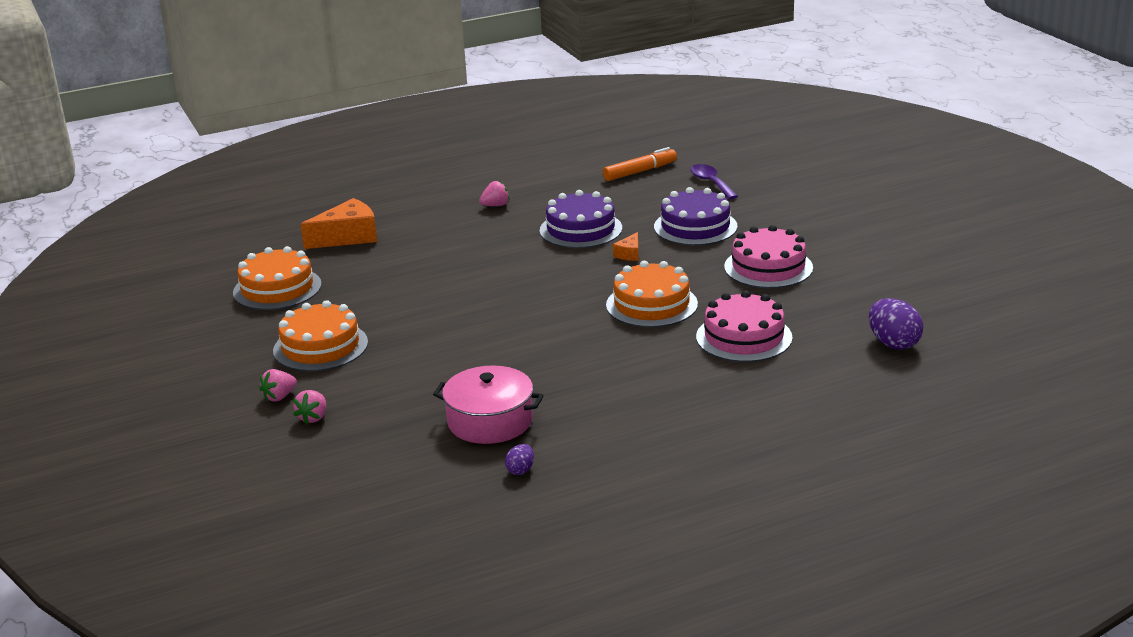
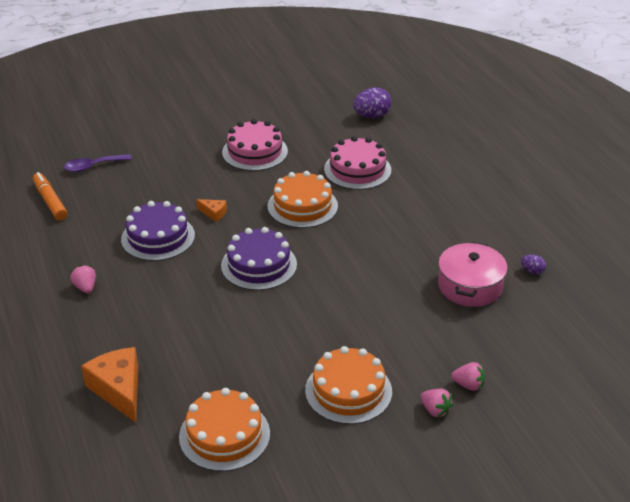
camera: 90 degrees left, 10 degrees up
(695, 227) = (174, 179): purple cake -> purple cake (259, 265)

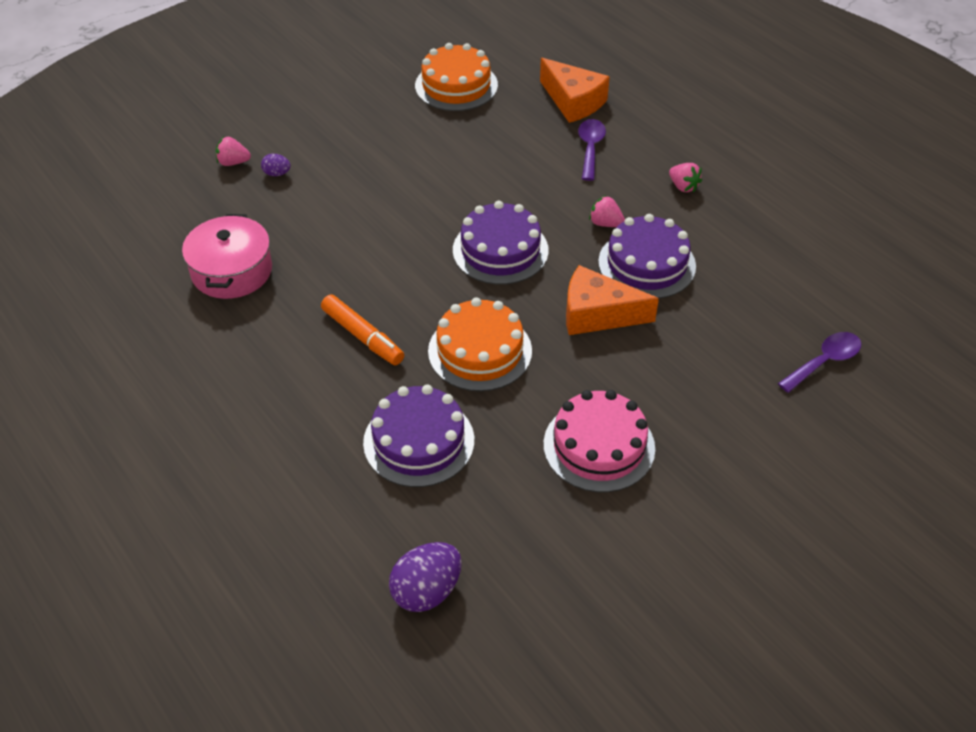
camera: 165 degrees right, 10 degrees up
(50, 201) = (827, 289): orange marker -> orange marker (362, 336)
(136, 336) = (590, 148): none -> purple spoon
(213, 213) = (597, 314): orange cheese -> orange cheese, size x2.06
(348, 391) = (353, 137): orange cake -> none
(357, 170) = (419, 441): pink cake -> purple cake
(435, 410) = (265, 135): pink strawberry -> pink strawberry (605, 223)
(532, 271) = (150, 307): purple egg -> purple egg (277, 174)

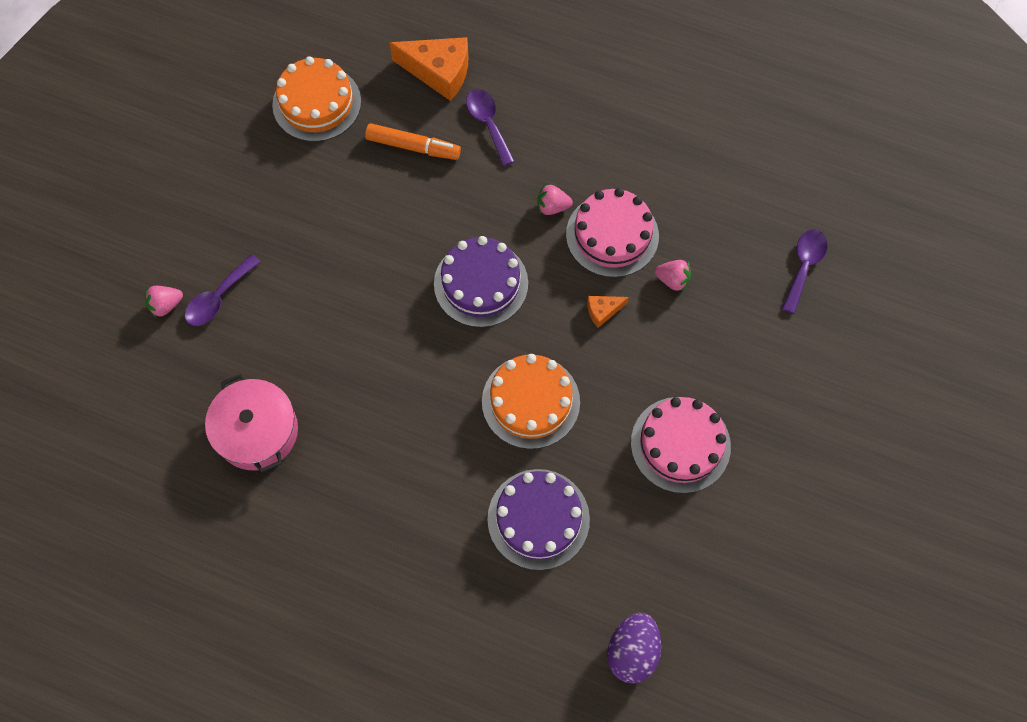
camera: 30 degrees left, 20 degrees up
(277, 174) = (218, 297): purple egg -> purple spoon
(362, 336) = (423, 439): orange marker -> orange marker (413, 146)
(597, 314) = (603, 311): orange cheese -> orange cheese, size x0.49
(647, 264) = (612, 235): purple cake -> pink cake
(683, 186) = (594, 130): pink strawberry -> pink strawberry (672, 280)

